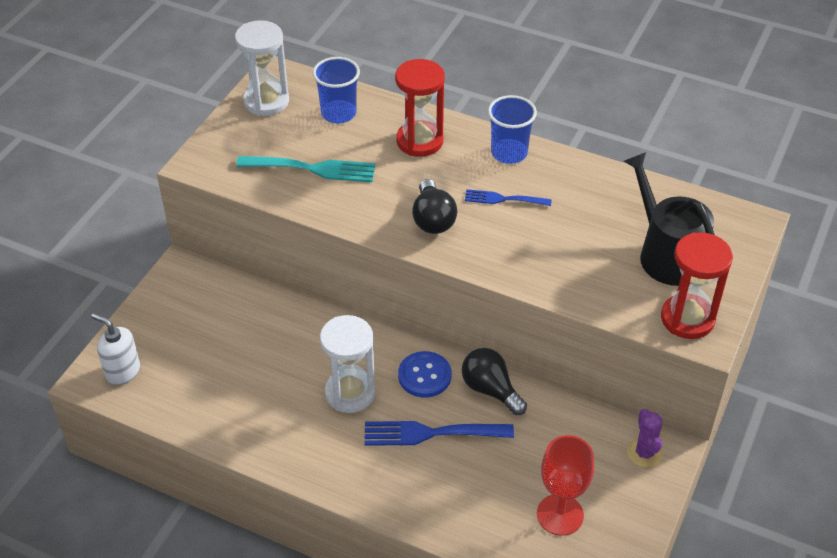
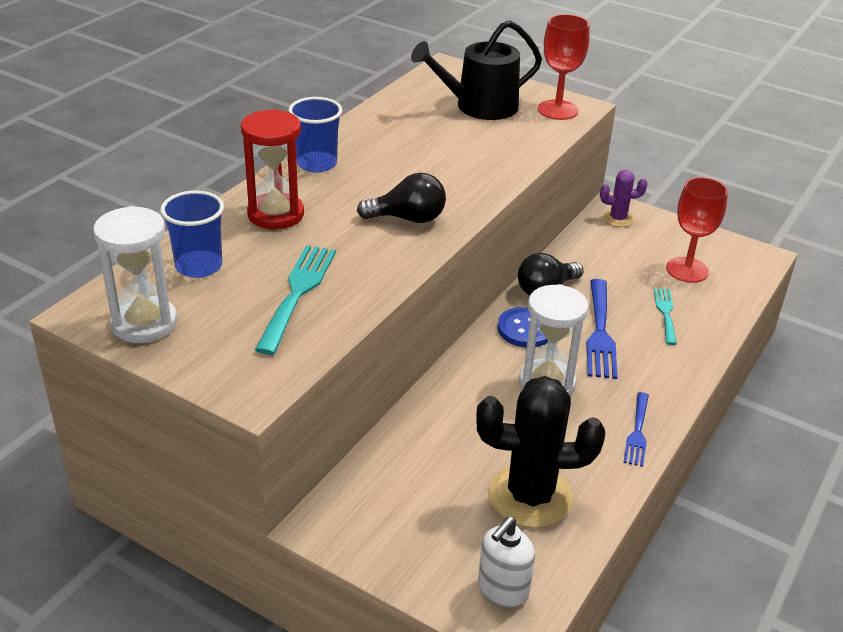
camera: 85 degrees left, 10 degrees down
(213, 385) = (530, 496): none -> black cactus
(474, 490) = (665, 313): none -> turquoise fork
(504, 199) = (387, 175): blue fork -> blue fork (637, 432)
(687, 319) = (557, 110): red hourglass -> red goblet

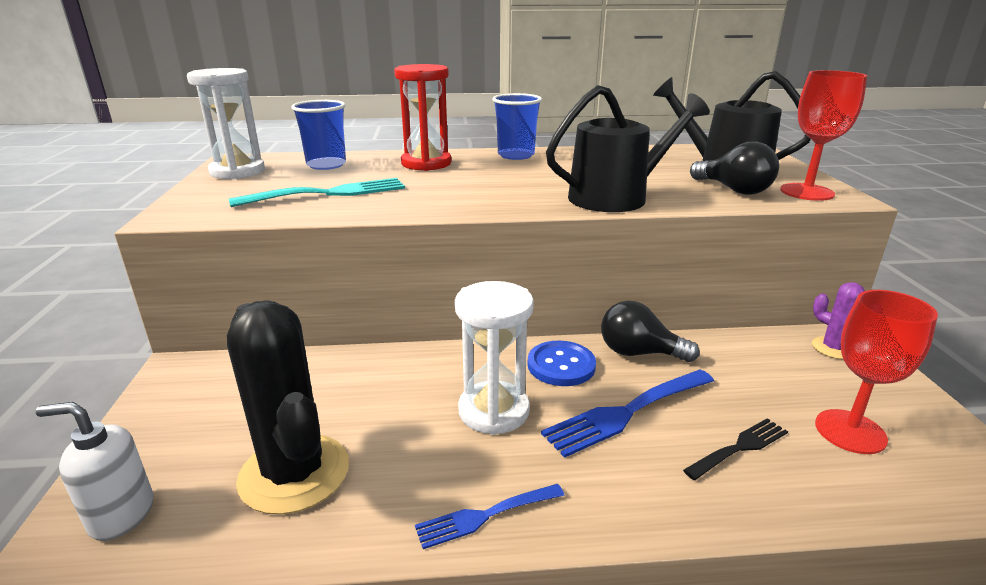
camera: 55 degrees right, 10 degrees down
(408, 218) = (496, 194): black light bulb -> black light bulb (734, 190)
(479, 177) = (616, 197): none -> black watering can
(665, 313) = (739, 448): turquoise fork -> black fork

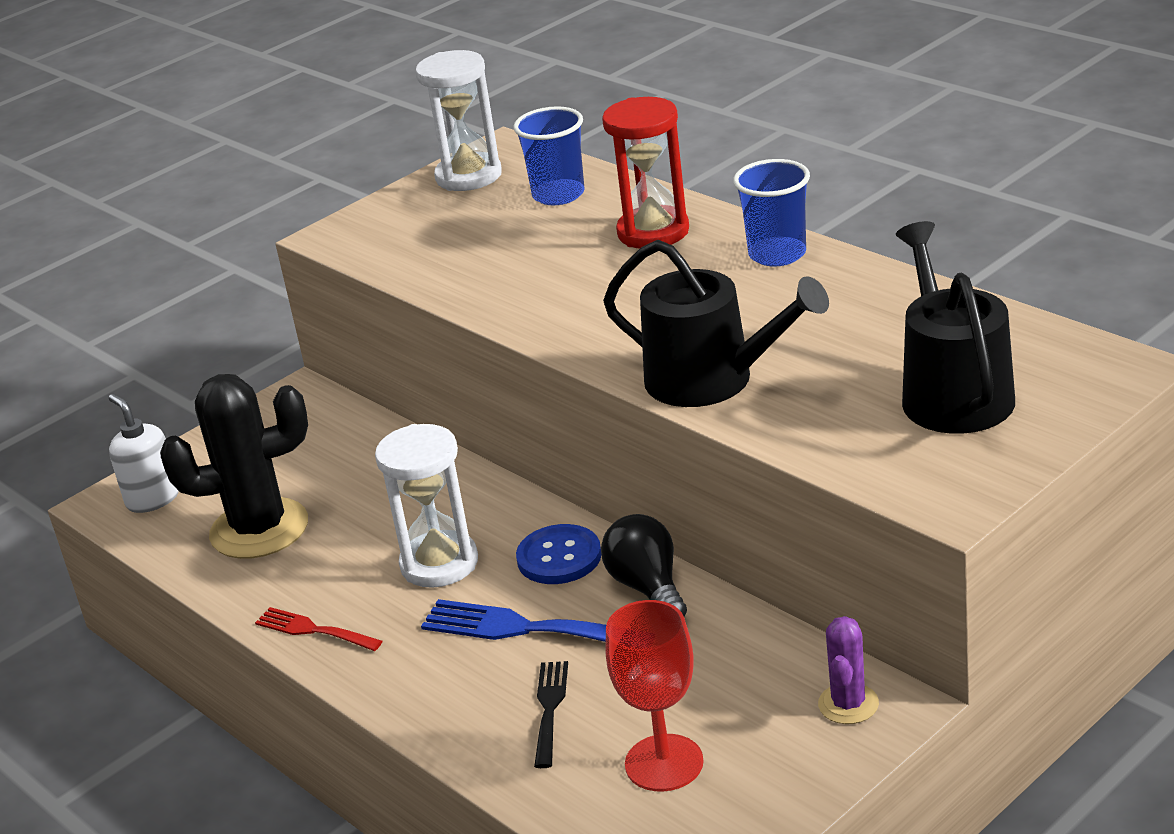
camera: 55 degrees right, 5 degrees up
(294, 473) = (259, 529): black cactus -> black cactus turned 60 degrees clockwise
(328, 193) = (481, 251): turquoise fork -> none
(485, 515) = (314, 630): blue fork -> red fork
(734, 190) = (862, 430): black light bulb -> none
(739, 448) = (550, 709): black fork -> black fork turned 105 degrees counterclockwise
(807, 192) = (936, 475): red goblet -> none

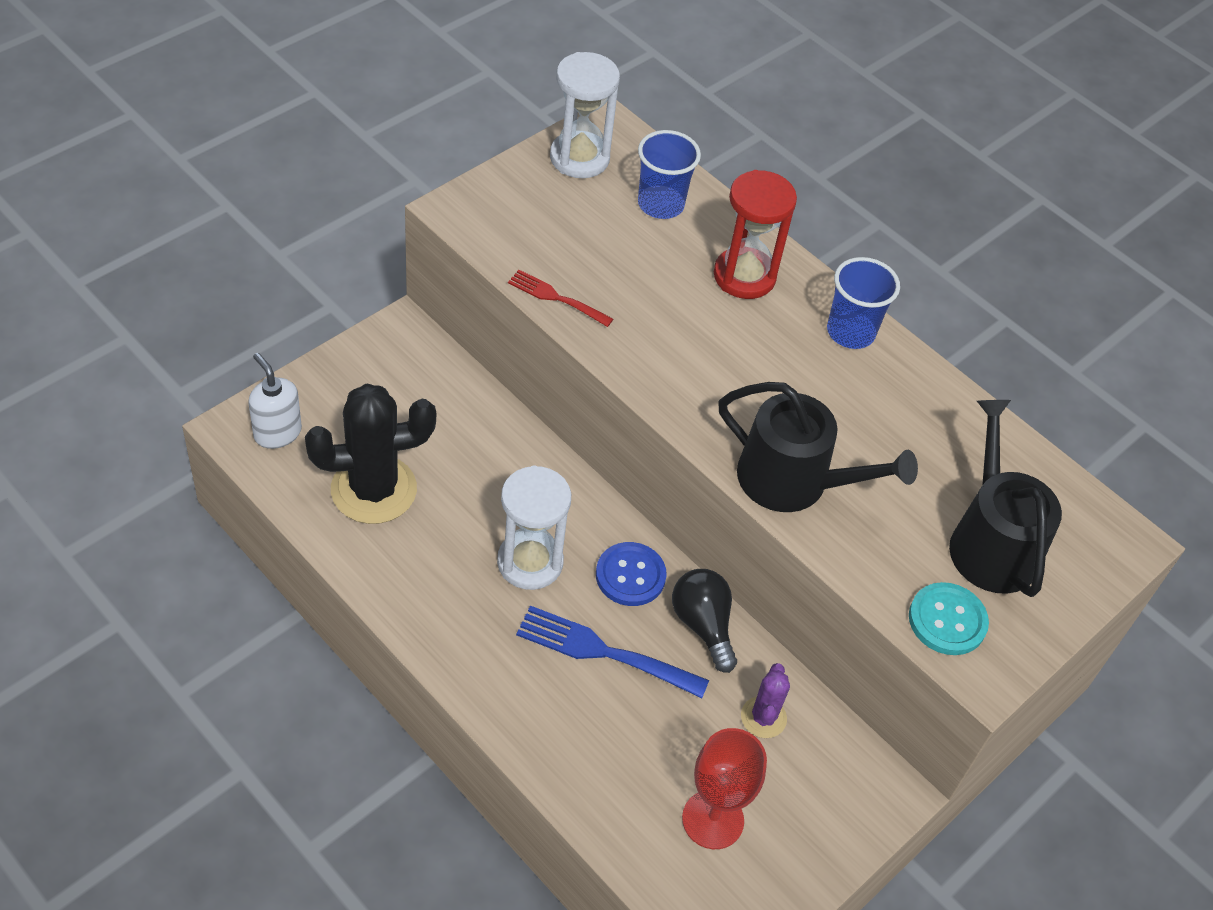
camera: 10 degrees left, 20 degrees up
(314, 630) = (425, 618): red fork -> red fork (556, 298)
(550, 709) = (622, 745): black fork -> none
(848, 704) = (858, 783): purple cactus -> purple cactus (763, 717)
(902, 465) = (947, 620): none -> turquoise button

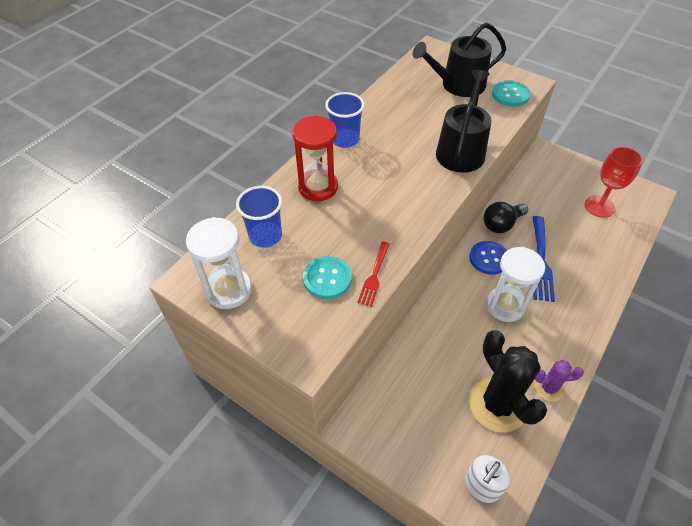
camera: 95 degrees left, 0 degrees up
(567, 250) = (327, 278): none -> turquoise button
(763, 717) = (537, 196): purple cactus -> purple cactus (548, 388)

